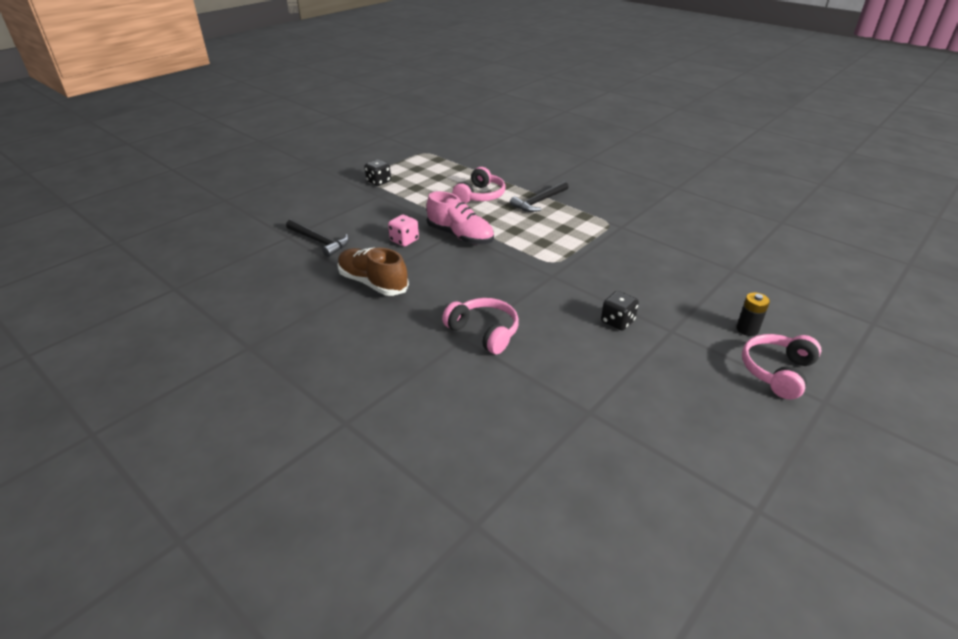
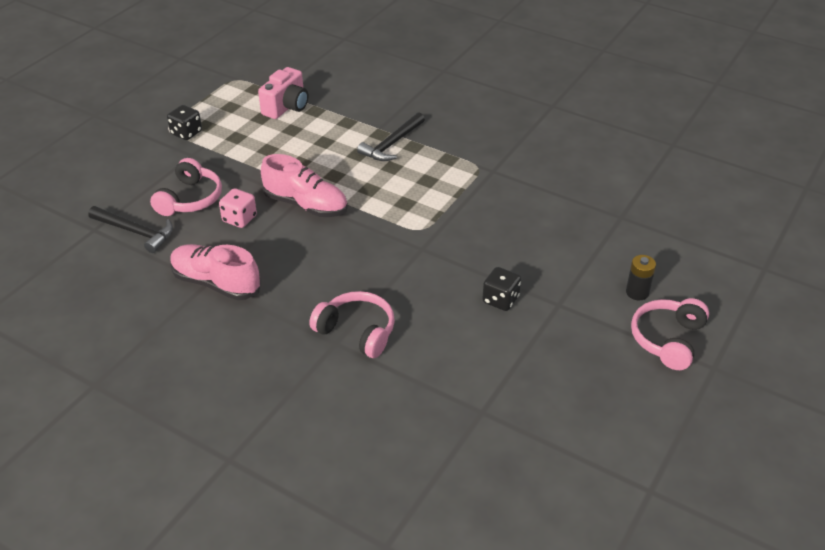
camera: 10 degrees left, 5 degrees up
(373, 283) = (216, 283): brown shoe -> pink shoe
(460, 172) = (286, 107): none -> pink camera
(480, 196) = (319, 142): pink headphones -> pink headphones (190, 199)

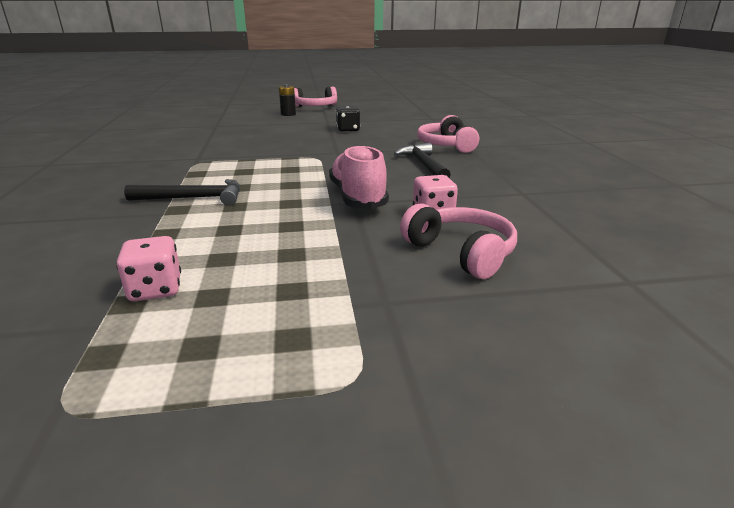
camera: 130 degrees left, 15 degrees down
(136, 232) = (567, 253): black hammer -> black hammer (423, 165)
(186, 133) = (341, 344): black dice -> none
(190, 199) = (461, 252): pink headphones -> pink headphones turned 75 degrees clockwise
(216, 283) = (515, 190): pink shoe -> none
(286, 107) = (155, 289): pink camera -> pink dice

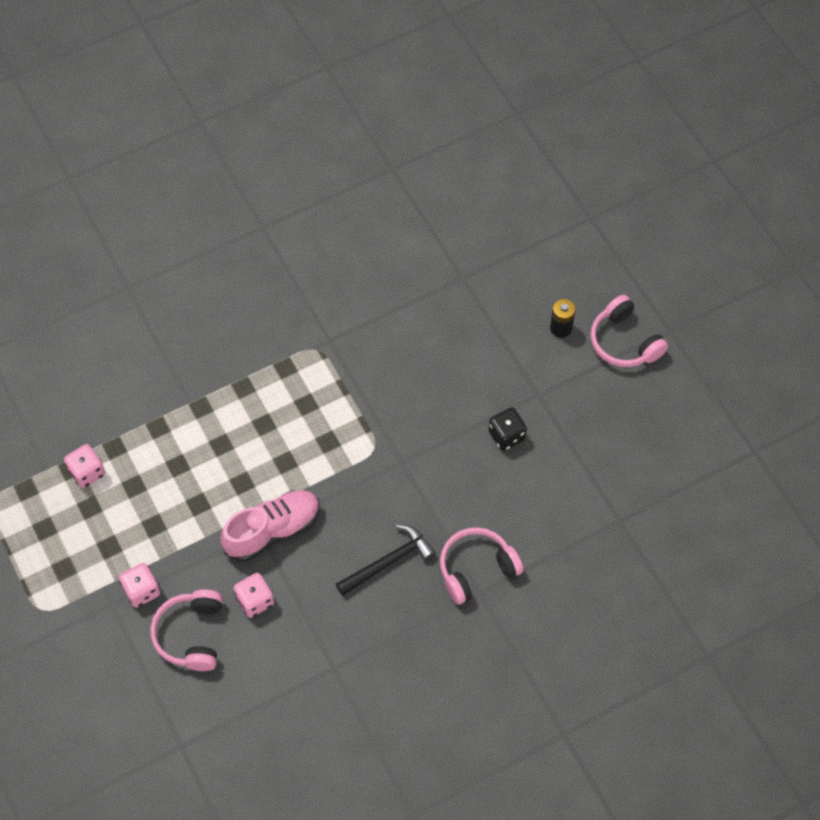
camera: 70 degrees right, 35 degrees up
(194, 198) = (226, 405): black hammer -> none
(379, 275) = (142, 590): none -> pink dice
(461, 252) = (191, 634): pink headphones -> pink headphones turned 150 degrees clockwise

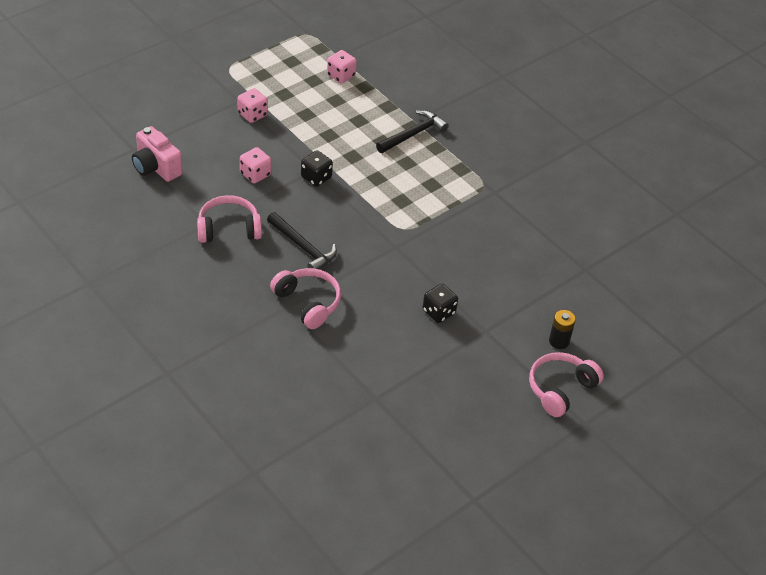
camera: 75 degrees right, 15 degrees down
(191, 634) = (222, 144): pink headphones -> pink headphones (228, 228)
(215, 407) = (413, 134): none -> black hammer
(221, 720) = (156, 167): none -> pink camera
(272, 530) = (316, 177): pink shoe -> black dice

